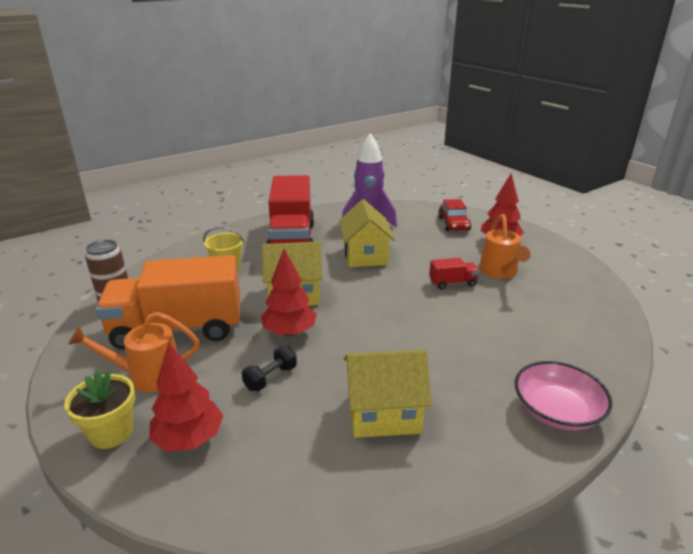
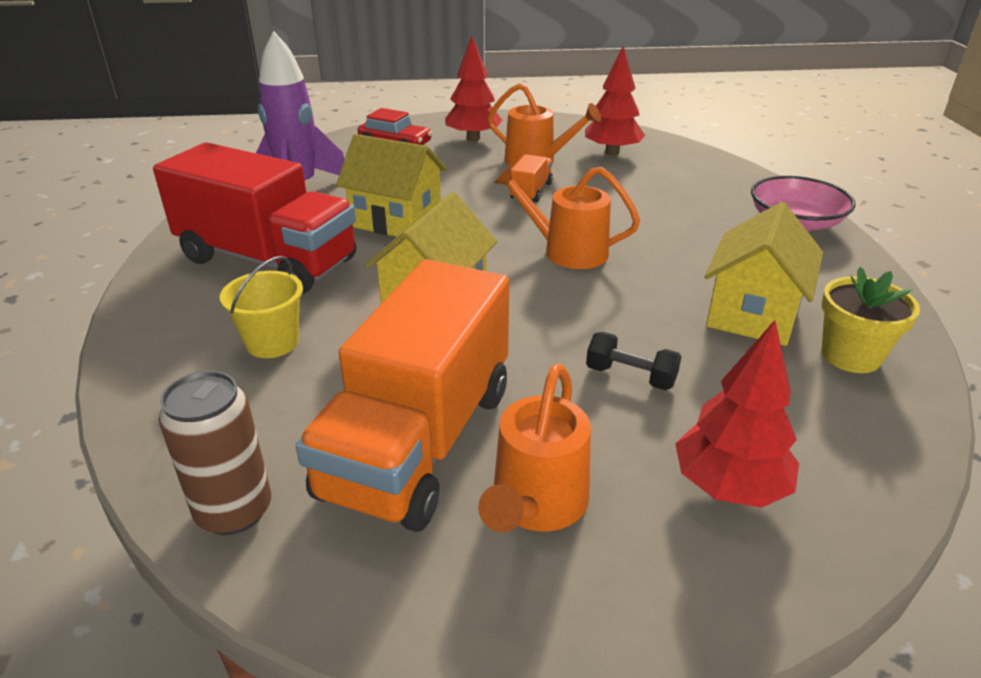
camera: 60 degrees left, 5 degrees up
(111, 432) = (671, 579): yellow flower pot -> yellow flower pot (850, 356)
(270, 378) = (630, 376): black dumbbell -> black dumbbell turned 45 degrees counterclockwise
(289, 332) = (532, 332): red tree -> red tree (612, 152)
(390, 318) = (566, 251): none -> orange watering can
(452, 283) = (531, 191): red truck -> orange truck

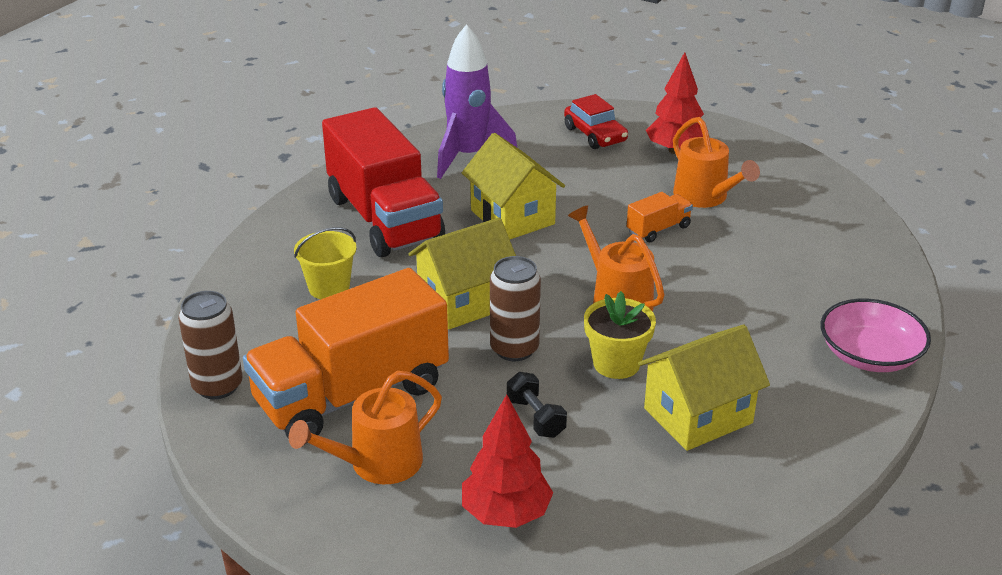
camera: 35 degrees right, 0 degrees up
(532, 324) = (514, 349): none -> brown can
(612, 152) = (793, 213): red tree -> none
(850, 356) = (728, 481): yellow flower pot -> yellow flower pot (616, 364)

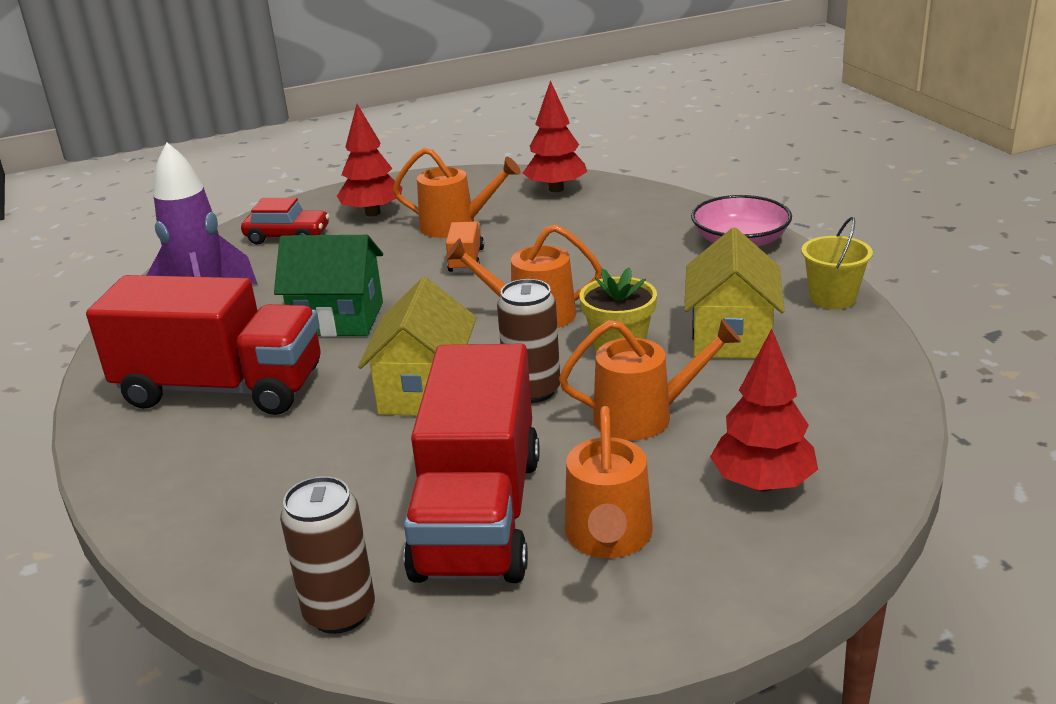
camera: 50 degrees left, 5 degrees down
(329, 287) = (280, 465): yellow bucket -> yellow bucket (832, 298)
(351, 394) = (478, 515): orange truck -> red truck
(512, 217) = (338, 319): yellow house -> green house
(535, 417) = (644, 416): black dumbbell -> orange watering can
(833, 214) = (556, 189): none -> red tree

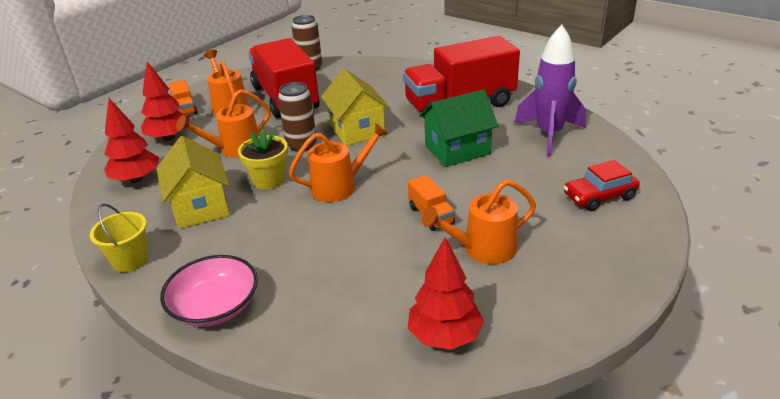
camera: 150 degrees right, 5 degrees up
(372, 213) = (575, 242): red tree -> red tree (136, 179)
(713, 565) = (185, 109): none -> orange truck

